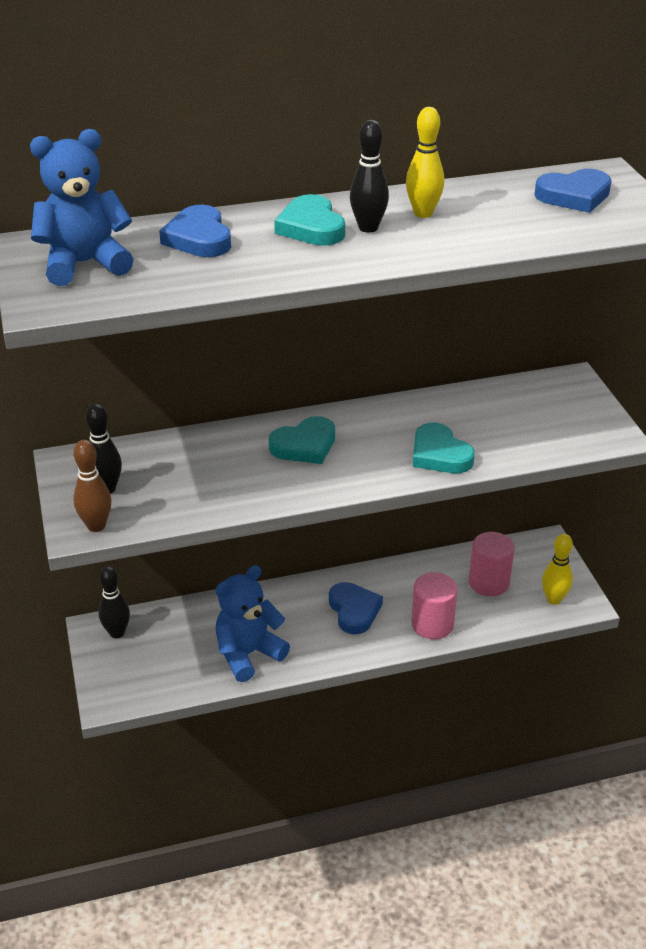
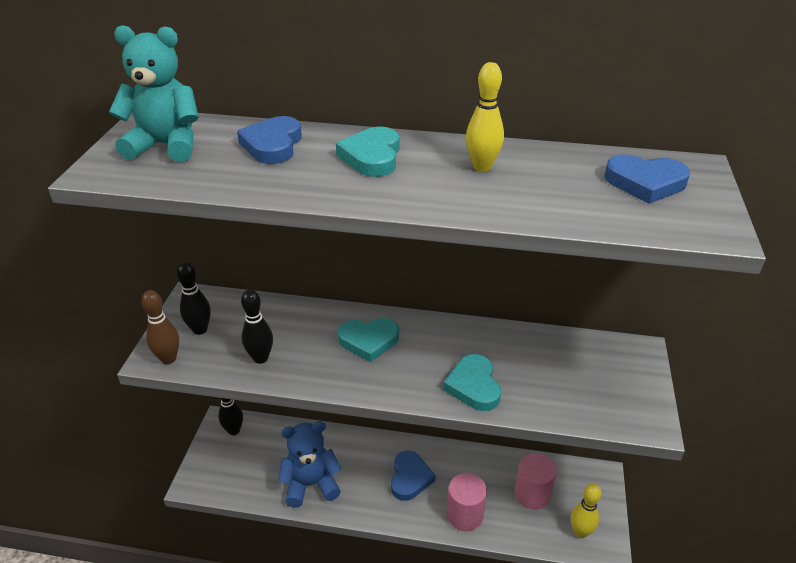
camera: 25 degrees right, 0 degrees up
(84, 264) = (166, 146): blue teddy bear -> turquoise teddy bear
(368, 228) = (420, 169): black bowling pin -> black bowling pin (260, 358)

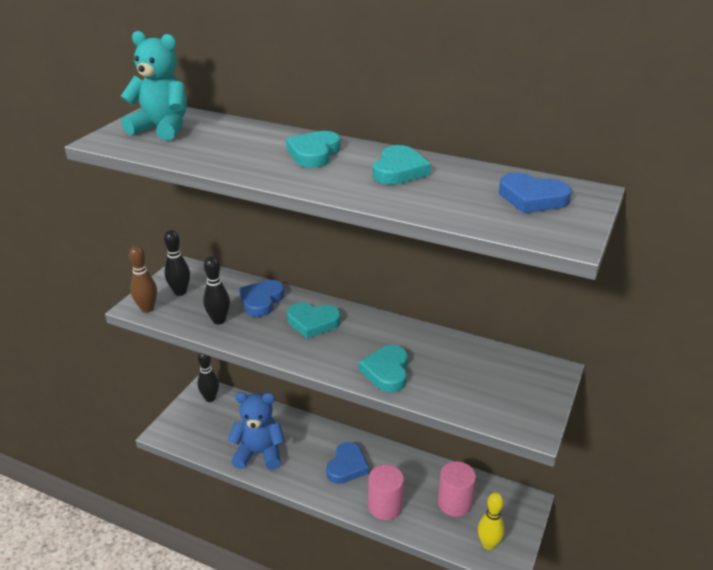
camera: 15 degrees right, 5 degrees down
(272, 145) = (242, 137): blue heart -> blue heart (261, 301)
(482, 167) = (399, 170): yellow bowling pin -> turquoise heart

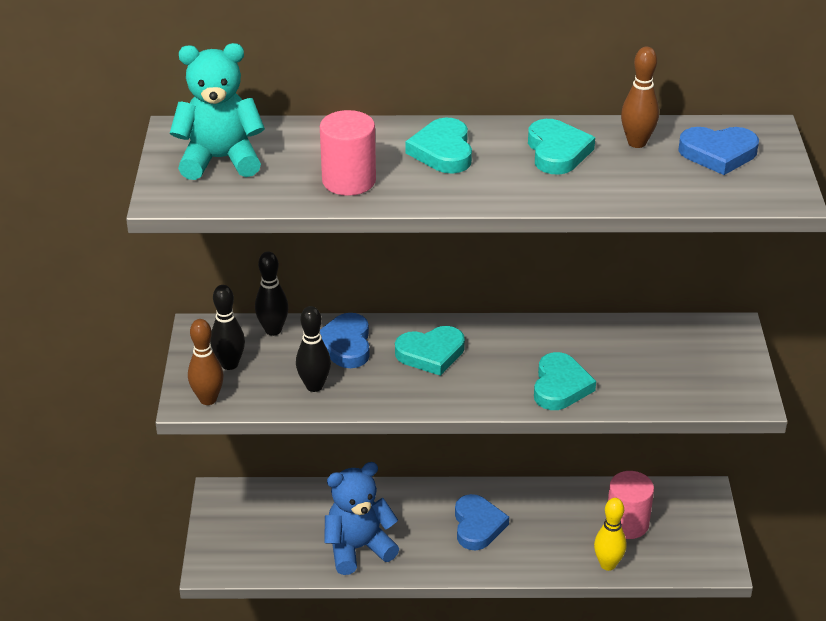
camera: 25 degrees left, 5 degrees up
(210, 398) = (239, 502): black bowling pin -> black bowling pin (273, 330)
(385, 506) = (552, 555): pink cylinder -> pink cylinder (349, 181)
(387, 371) = (560, 386): turquoise heart -> turquoise heart turned 150 degrees counterclockwise
(469, 178) = (637, 143): none -> brown bowling pin
(488, 544) = (689, 554): yellow bowling pin -> yellow bowling pin (608, 564)

